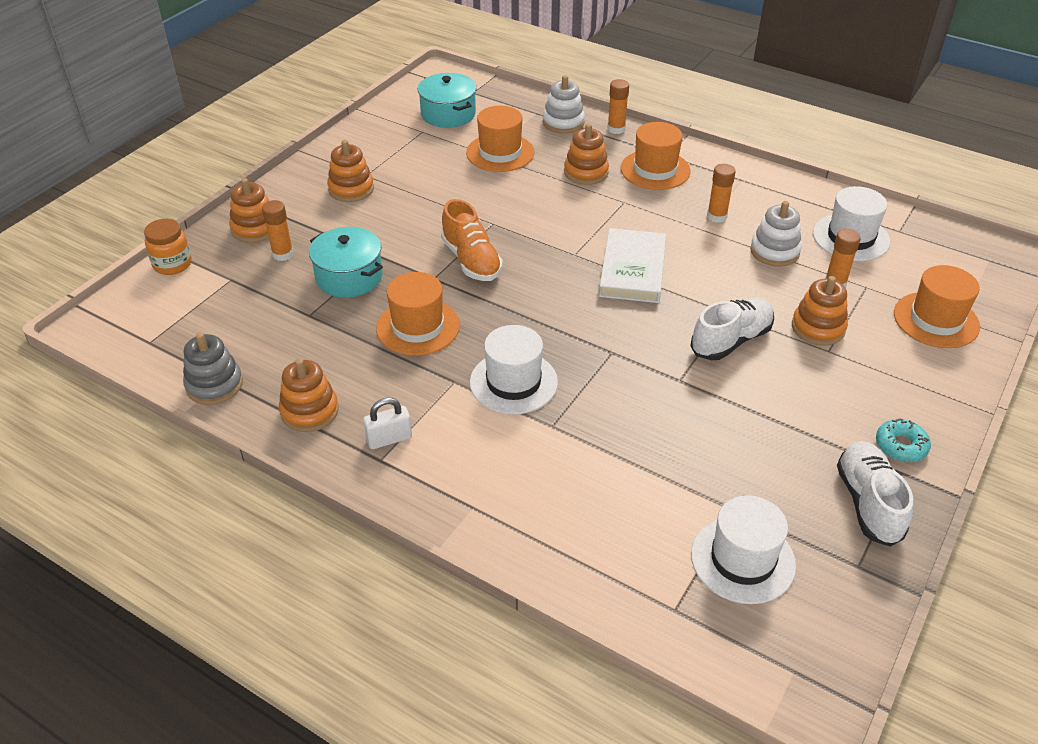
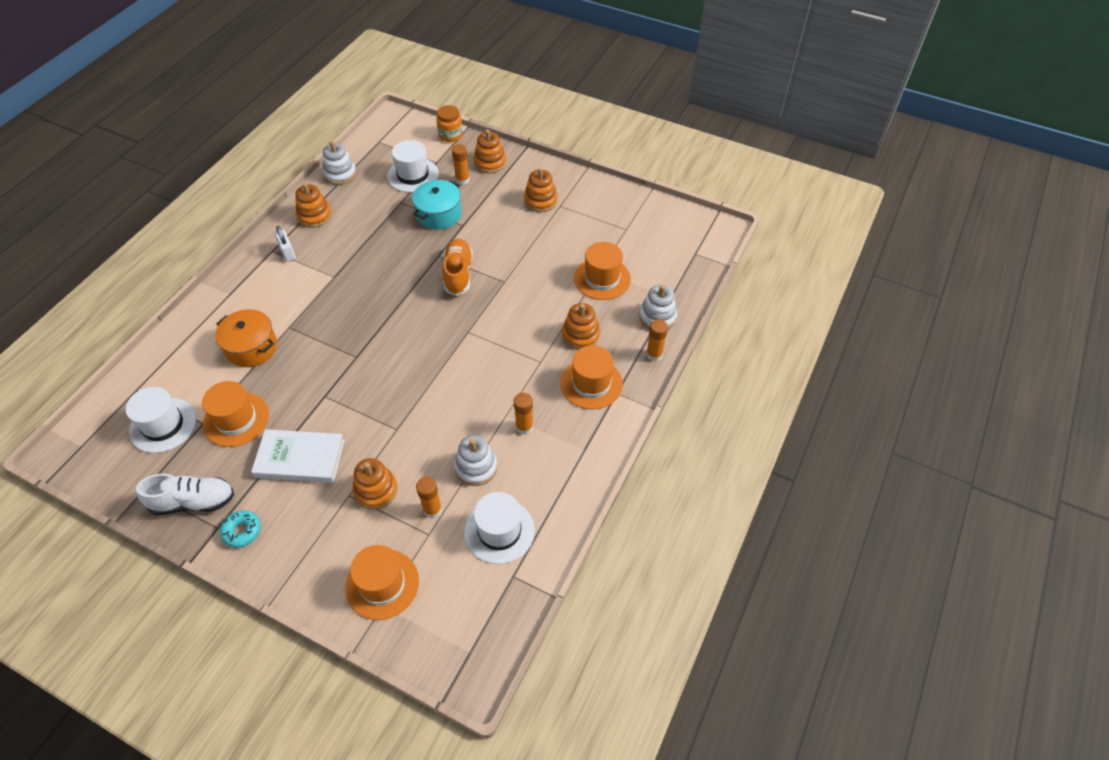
camera: 85 degrees right, 10 degrees up
(214, 385) = (340, 174): grey stacking toy -> white stacking toy
(418, 327) = (387, 253): orange hat -> orange hat (236, 419)
(448, 114) = (655, 241): turquoise pot -> none
(471, 260) = (458, 274): orange shoe -> orange shoe turned 120 degrees clockwise
(513, 382) = (330, 305): white hat -> white hat (413, 175)
(590, 466) = (251, 347): none -> orange pot
(632, 270) = (449, 368): white book -> white book (300, 458)
(731, 340) = (364, 429): white shoe -> none

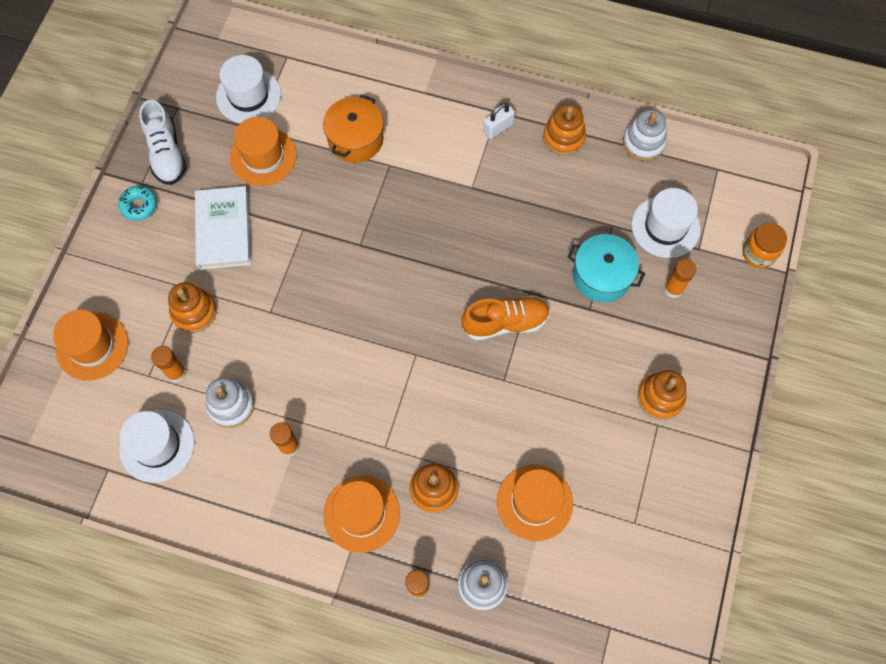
camera: 80 degrees right, 15 degrees up
(490, 163) = (717, 316): orange stacking toy -> none

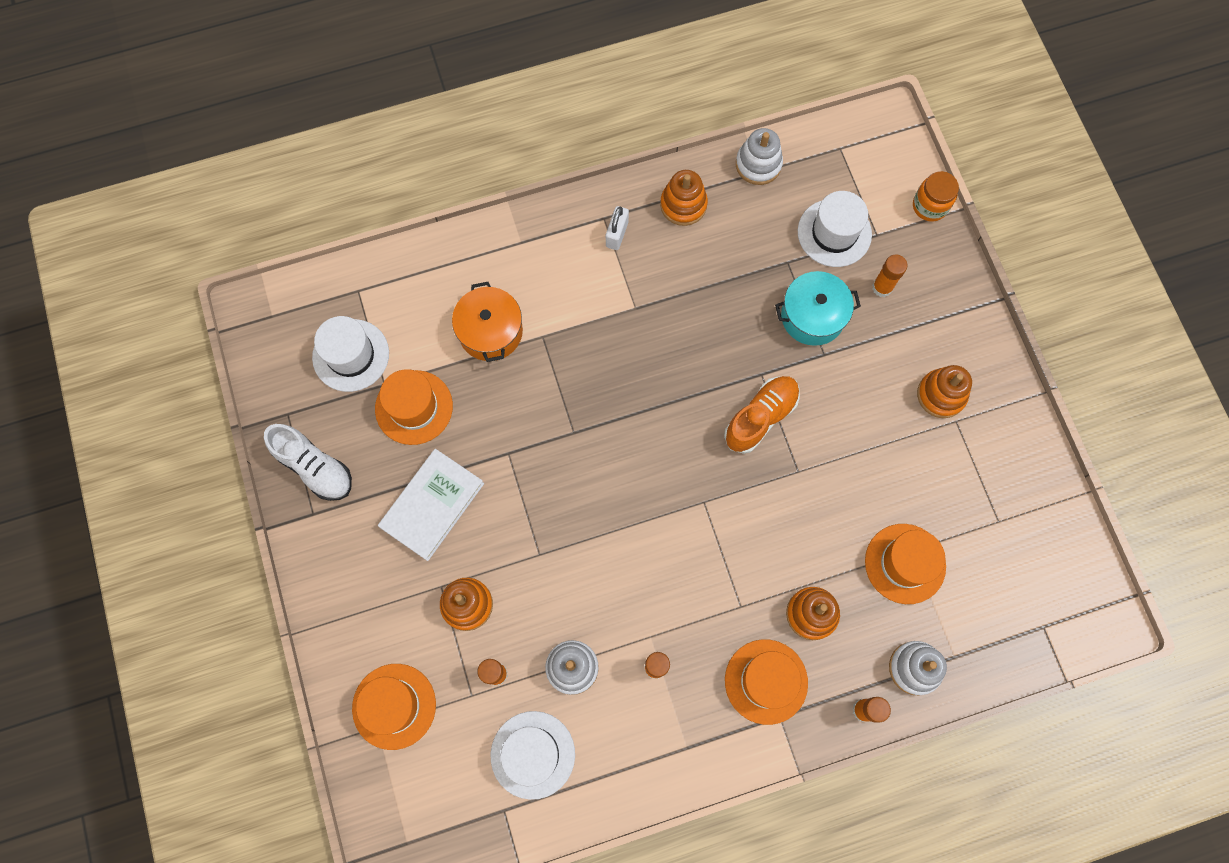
camera: 35 degrees left, 5 degrees up
(139, 205) = (329, 537): turquoise donut -> none
(224, 230) = (432, 505): white book -> white book turned 75 degrees clockwise

